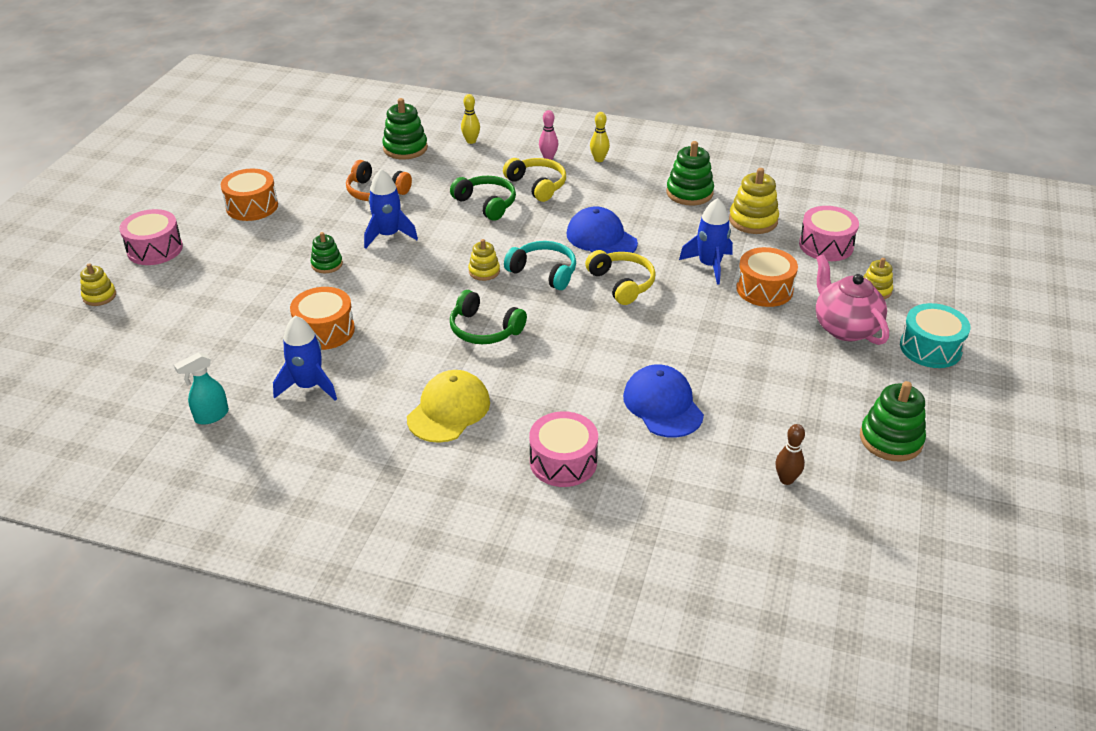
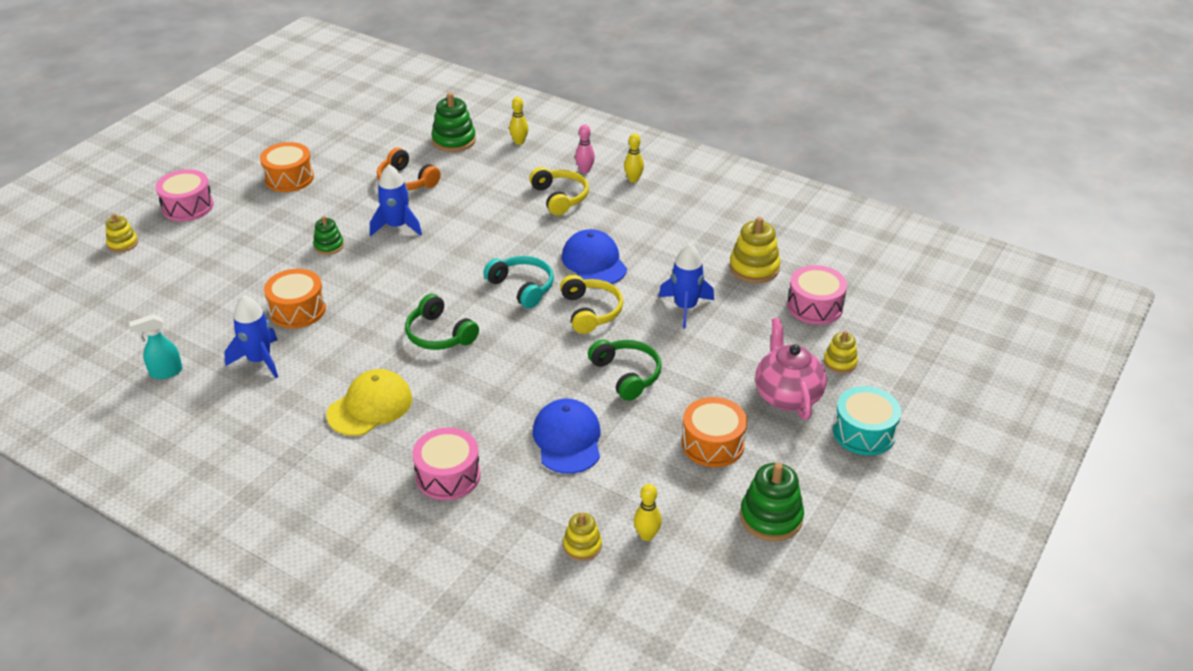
camera: 15 degrees right, 0 degrees up
(484, 271) = (467, 277): yellow stacking toy -> yellow stacking toy (582, 545)
(486, 204) = (502, 209): green headphones -> green headphones (626, 375)
(689, 193) = (705, 228): green stacking toy -> none
(764, 289) = (727, 341): orange drum -> orange drum (712, 444)
(786, 479) = (647, 535): brown bowling pin -> yellow bowling pin

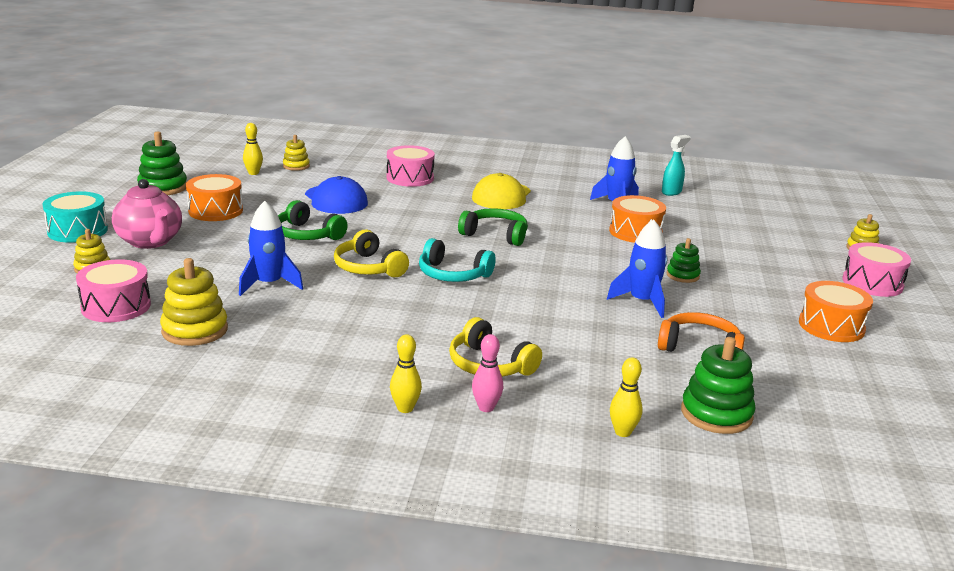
camera: 155 degrees right, 15 degrees down
(594, 262) = (393, 306): blue cap -> none

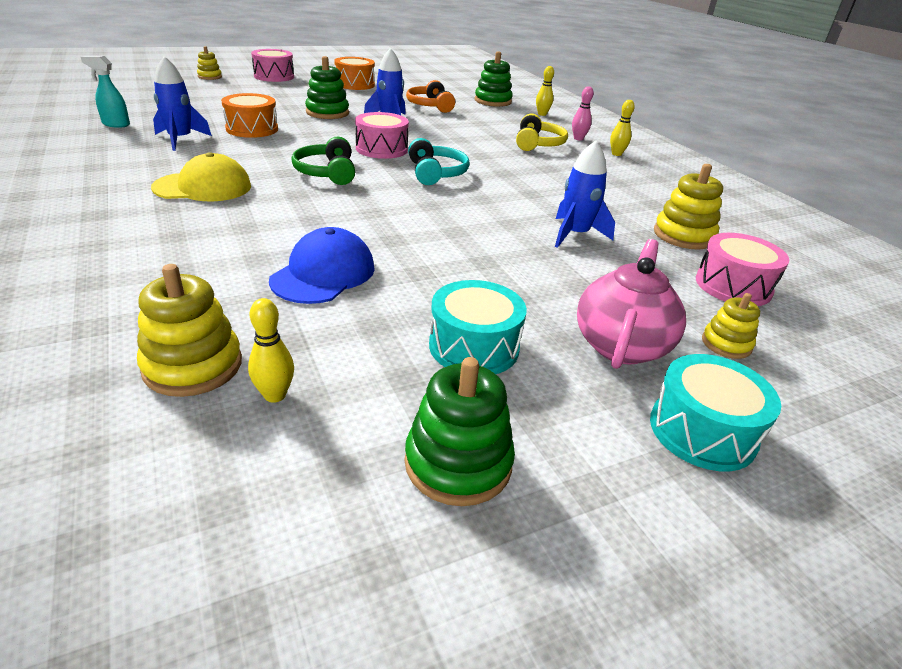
camera: 125 degrees left, 10 degrees up
(215, 211) = (474, 346): orange drum -> turquoise drum
(296, 166) = (193, 366): yellow stacking toy -> yellow stacking toy, size x1.65
(307, 235) = (451, 254): green headphones -> none
(368, 267) = (475, 205): yellow headphones -> none
(410, 178) = (177, 250): pink drum -> pink drum (381, 149)
(682, 275) = (327, 113): green stacking toy -> green stacking toy, size x1.65

